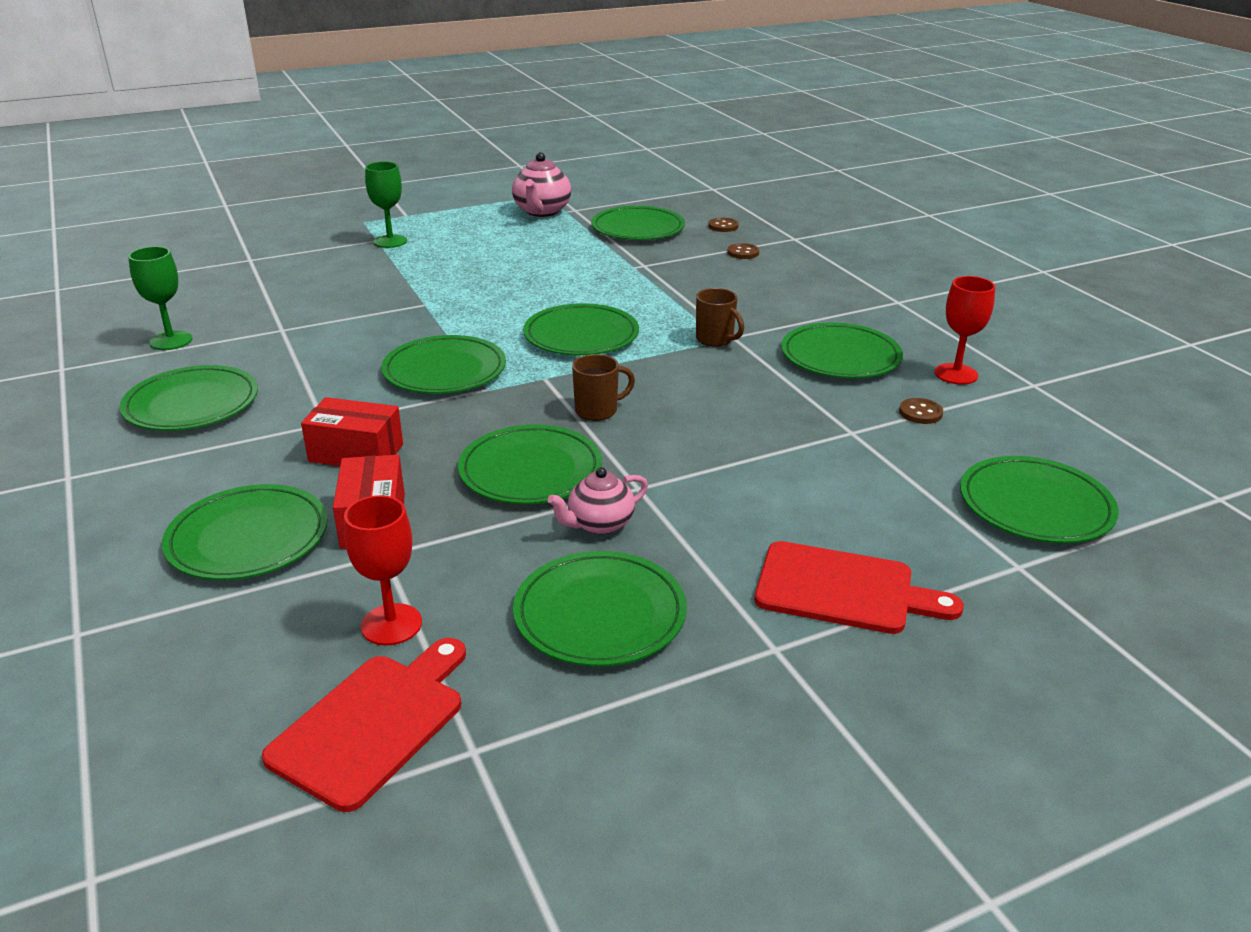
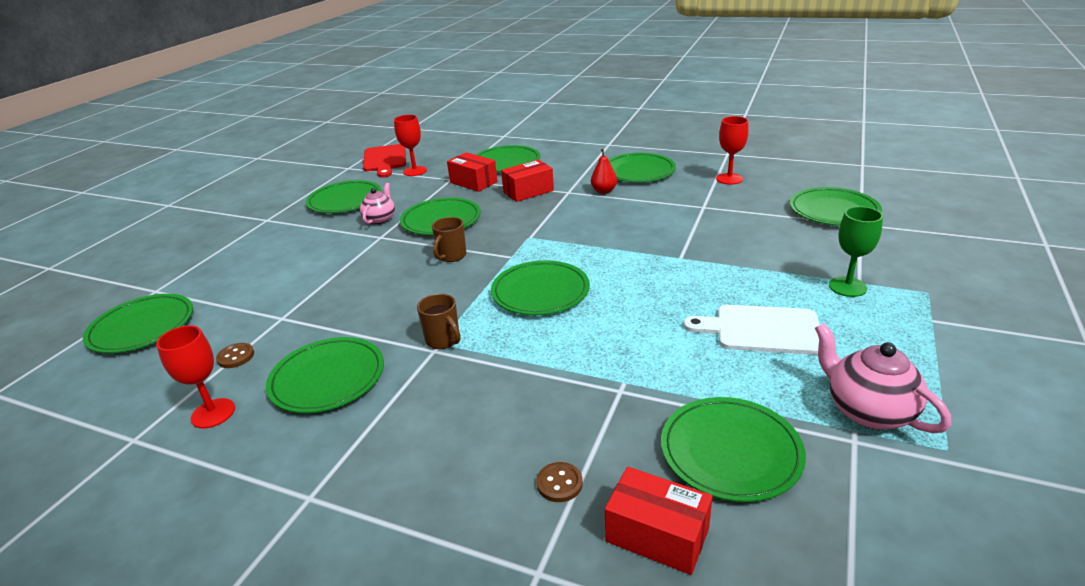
camera: 140 degrees right, 0 degrees up
(171, 341) = (729, 179): green goblet -> red goblet
(294, 400) = (604, 191): none -> red pear
(444, 370) = (571, 233): green plate -> green plate (833, 211)
(499, 250) = (761, 330): none -> white cutting board
(715, 339) = (443, 340): brown mug -> brown mug turned 135 degrees counterclockwise
(723, 226) = (657, 535): brown button -> red box
(843, 590) = (247, 246): red cutting board -> none

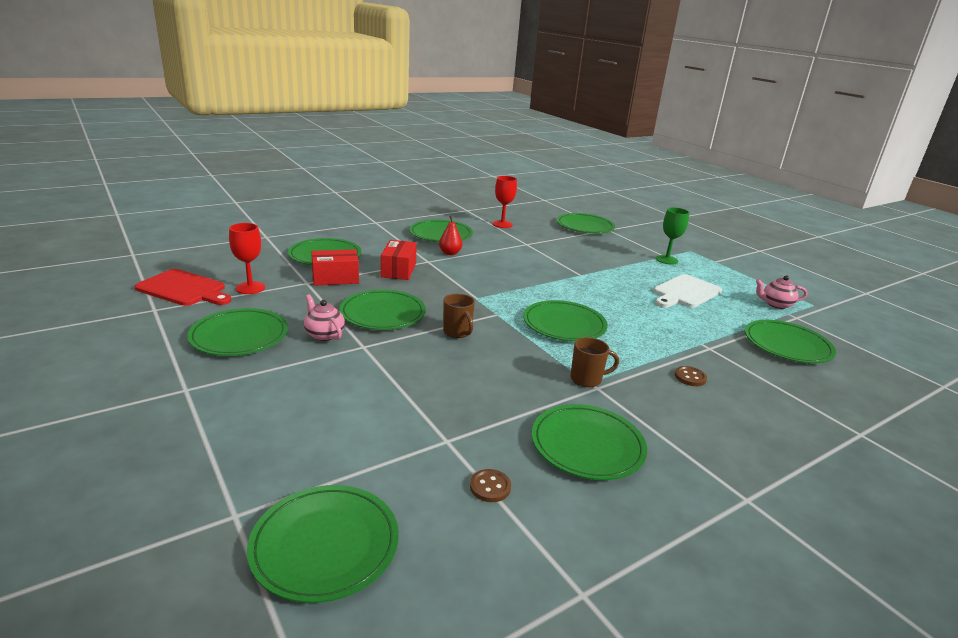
camera: 60 degrees left, 5 degrees down
(213, 413) = (583, 525): red goblet -> none
(559, 483) = (786, 399): brown button -> brown button (690, 377)
(657, 535) = (843, 389): red box -> none
(868, 411) = (776, 304): pink teapot -> pink teapot, size x0.66

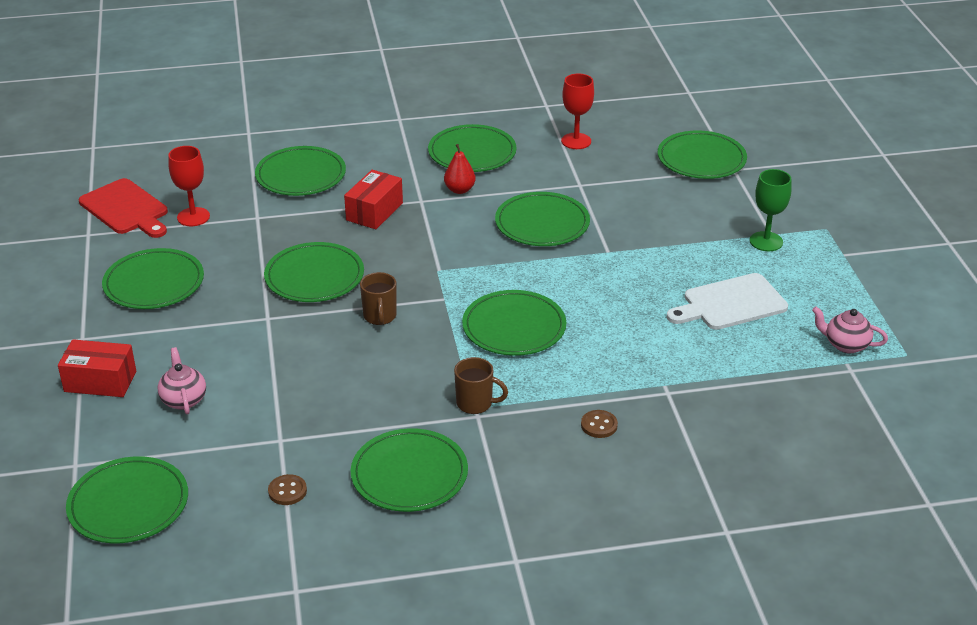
camera: 25 degrees right, 10 degrees up
(324, 335) = (236, 296): pink teapot -> pink teapot (183, 400)
(335, 278) = (292, 215): red box -> red box (100, 381)
(787, 345) = (781, 408): green plate -> green plate (542, 223)

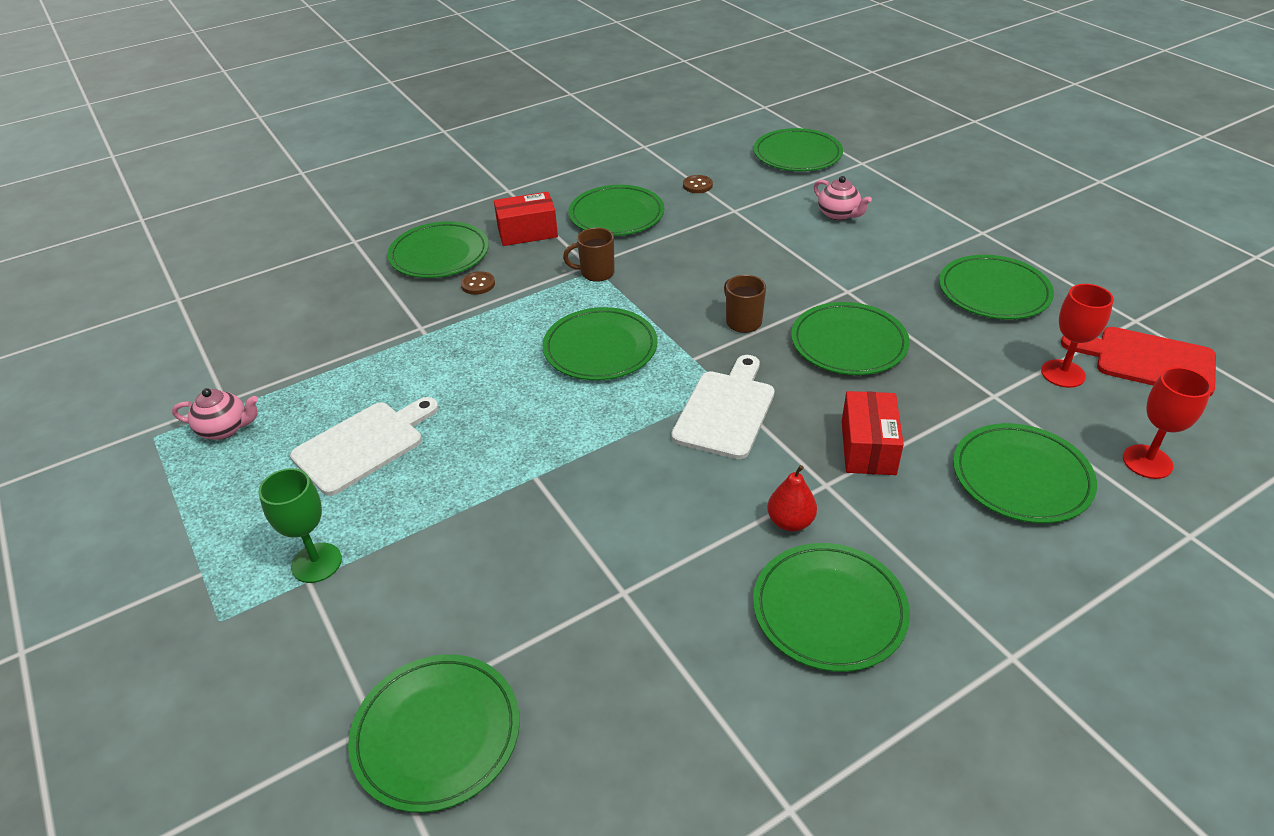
camera: 160 degrees right, 5 degrees up
(100, 381) = (920, 209): red box -> red box (527, 232)
(448, 256) = (726, 410): none -> white cutting board
(542, 223) = (641, 496): green plate -> green plate (439, 254)
(576, 141) = (677, 706): red goblet -> red goblet (1147, 462)

